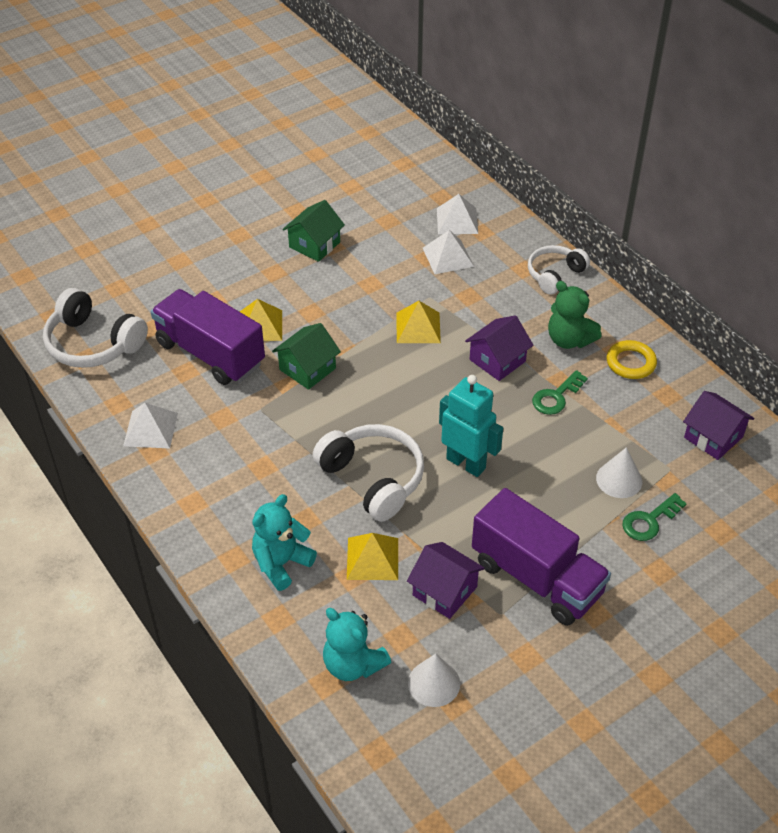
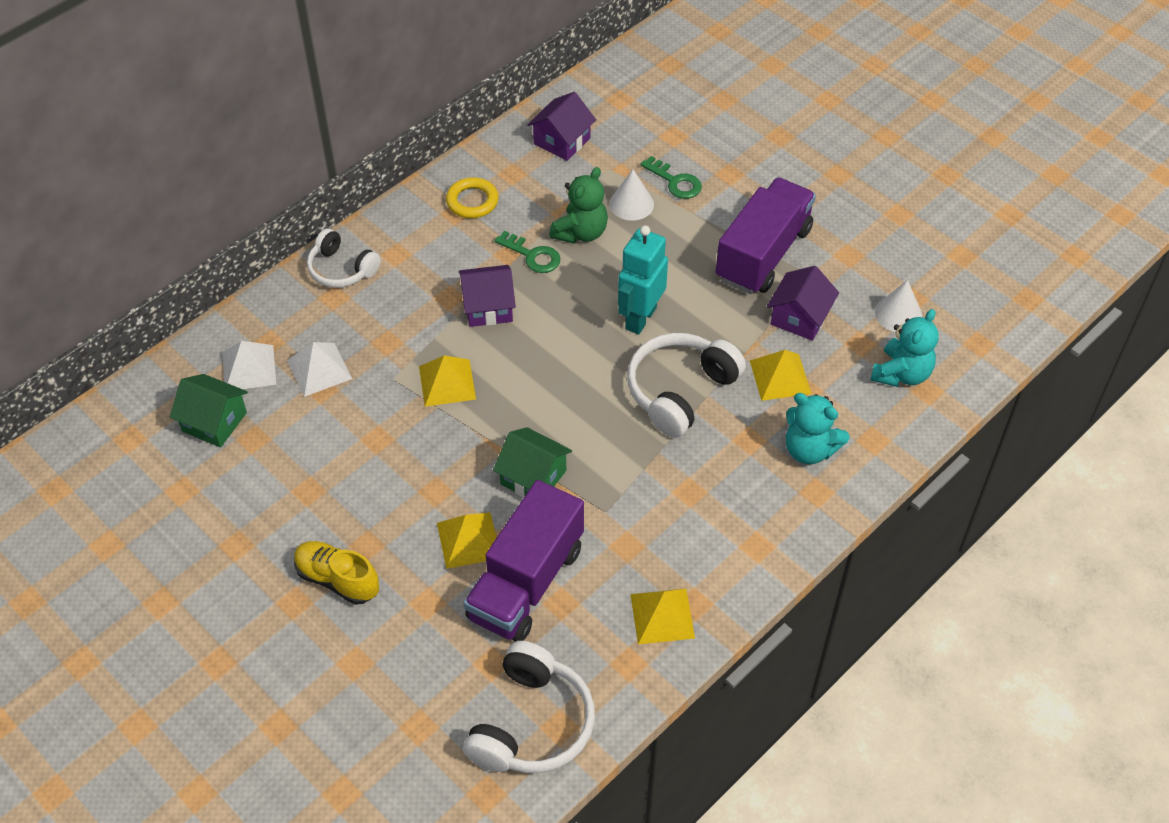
camera: 100 degrees left, 5 degrees up
(150, 429) = (662, 616): white pyramid -> yellow pyramid
(250, 256) = (337, 579): none -> yellow shoe
(314, 245) = (308, 510): green house -> green house (214, 422)
(497, 360) = (488, 307): purple house -> purple house turned 45 degrees counterclockwise
(569, 340) = (446, 250): green teddy bear -> green teddy bear (581, 232)

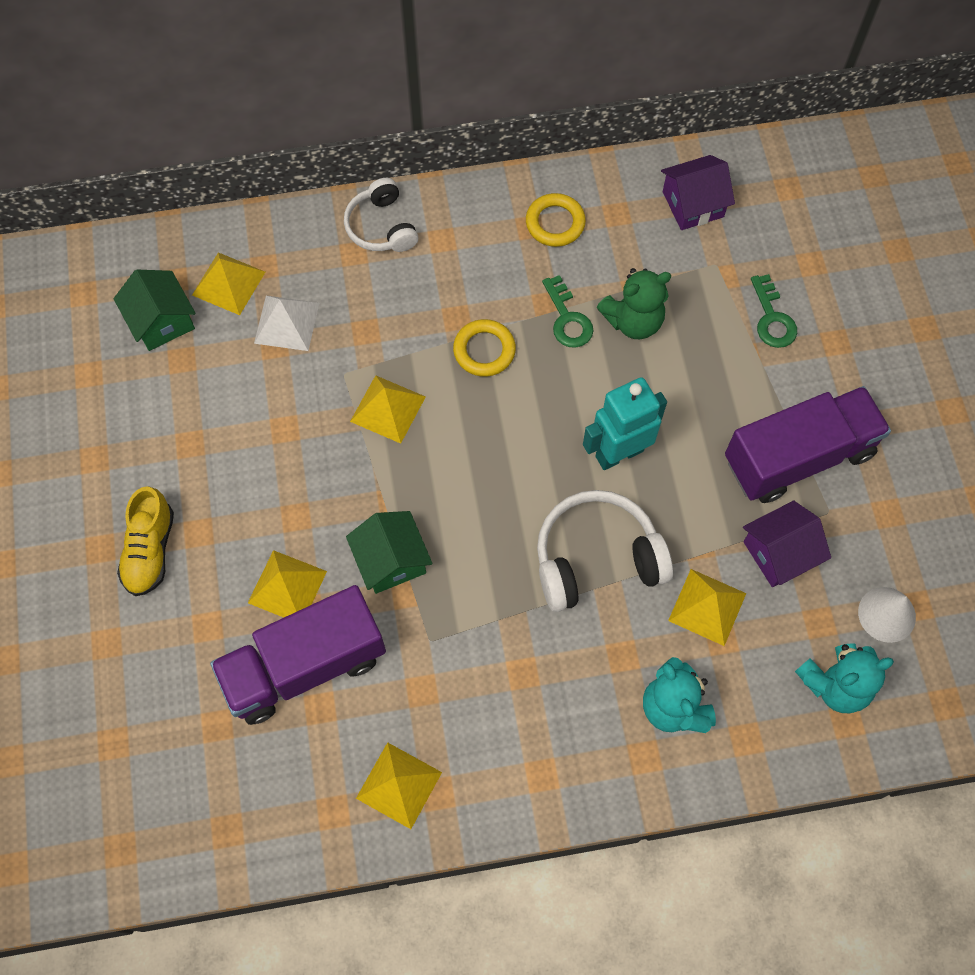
camera: 35 degrees right, 15 degrees up
(249, 368) = (228, 283): white pyramid -> yellow pyramid
(337, 579) = (150, 550): yellow shoe -> yellow shoe turned 150 degrees counterclockwise
(488, 307) = (484, 350): purple house -> yellow ring
(531, 724) = (206, 810): white headphones -> none
(631, 204) = (708, 318): white cone -> none

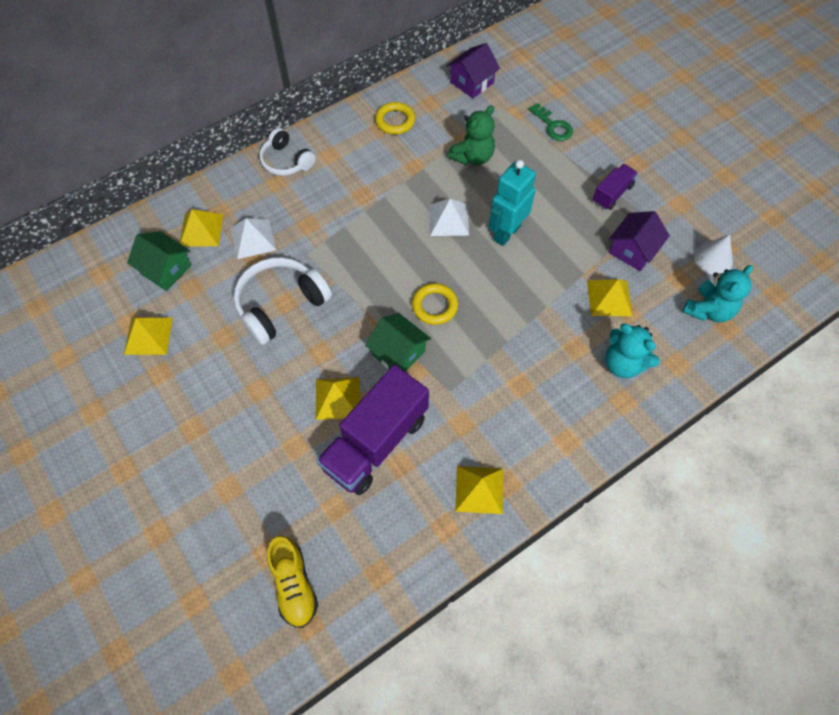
camera: 25 degrees left, 5 degrees down
(150, 550) = (230, 415): yellow shoe -> yellow shoe (294, 585)
(388, 409) = (347, 264): yellow pyramid -> yellow pyramid (148, 335)
(484, 350) = (390, 207): yellow ring -> yellow ring (434, 306)
(552, 401) = (449, 219): none -> white pyramid
(568, 319) = (432, 170): green key -> none
(596, 559) = (527, 298): white headphones -> white headphones (280, 305)
(798, 457) = (612, 194): purple truck -> purple truck, size x0.50

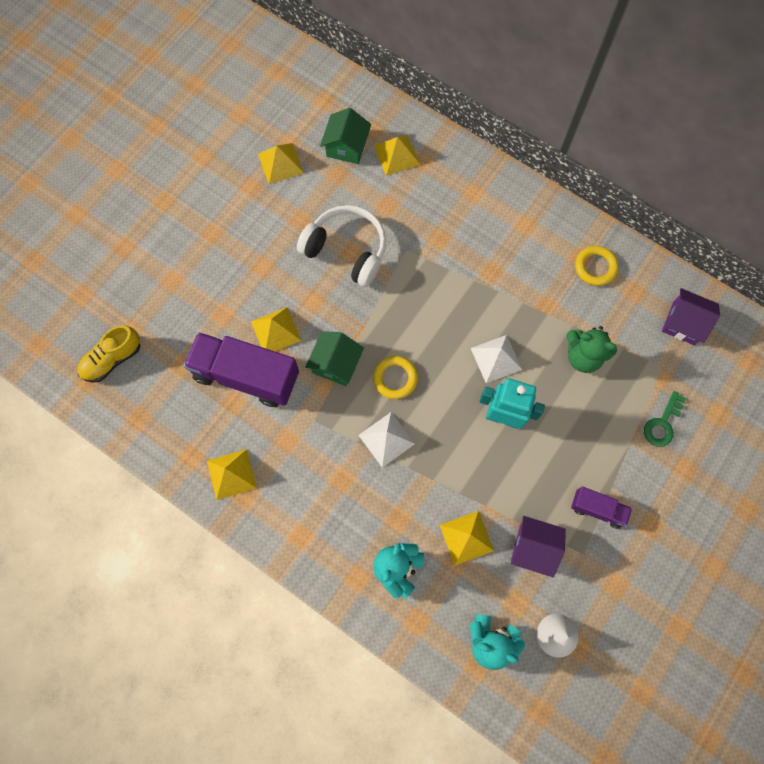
camera: 70 degrees right, 10 degrees up
(253, 238) = (405, 200): white pyramid -> white pyramid (386, 439)
(286, 161) = (501, 191): white headphones -> none

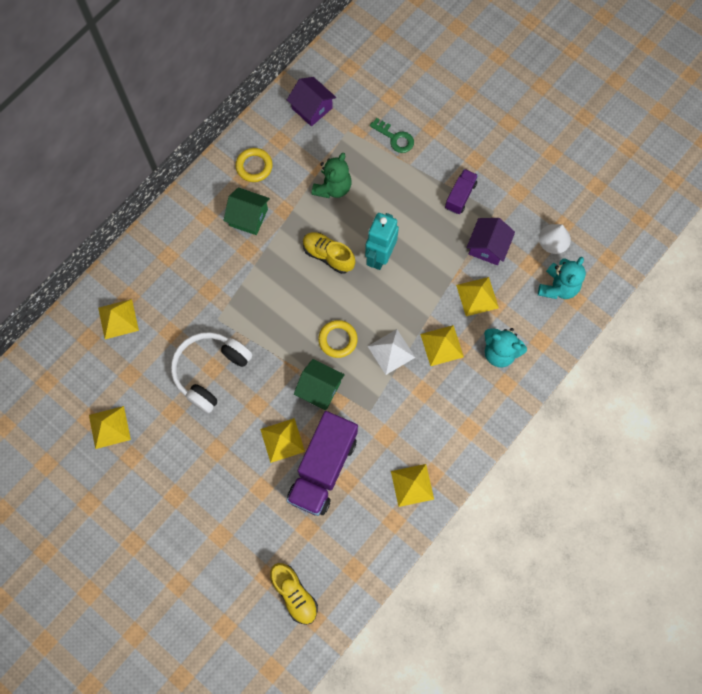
camera: 85 degrees left, 0 degrees up
(346, 147) = (101, 364): green house -> green house (248, 217)
(399, 498) = (442, 345): none -> yellow pyramid
(496, 359) = (328, 255): white pyramid -> yellow shoe
(683, 323) = (312, 108): purple house -> purple house turned 75 degrees counterclockwise

